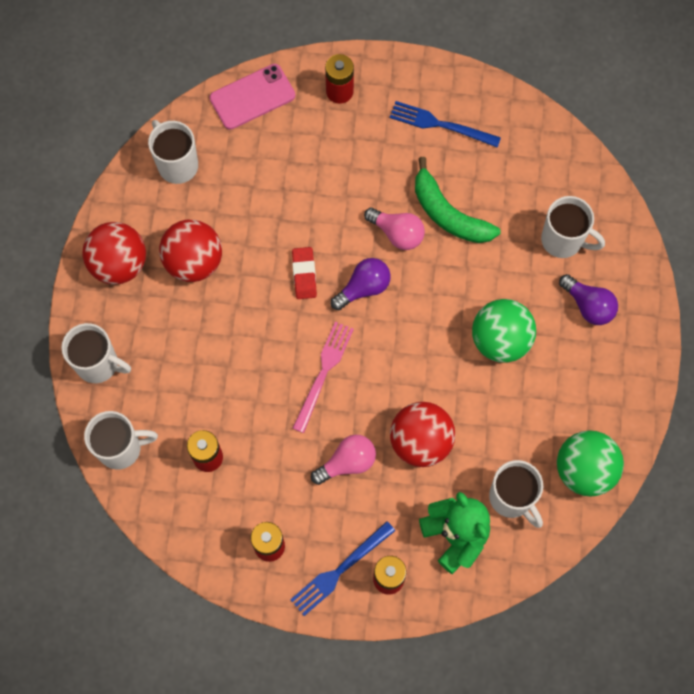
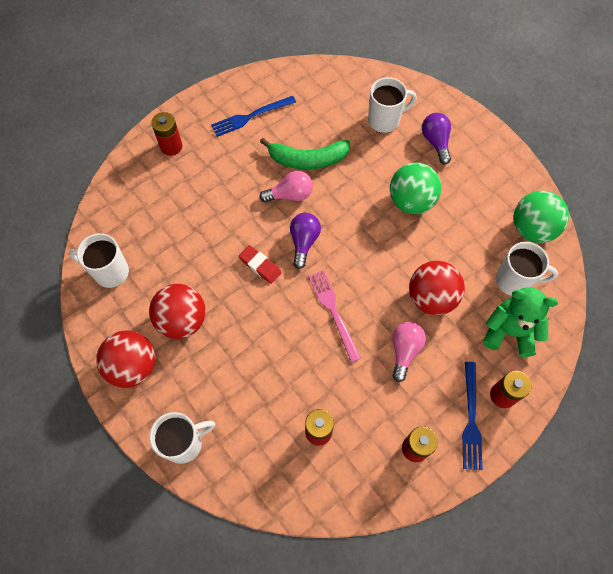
camera: 45 degrees left, 5 degrees down
(121, 448) = (256, 483): white mug -> none
(252, 97) = (119, 193): pink phone -> none
(588, 306) = (435, 142): purple light bulb -> purple light bulb turned 105 degrees counterclockwise

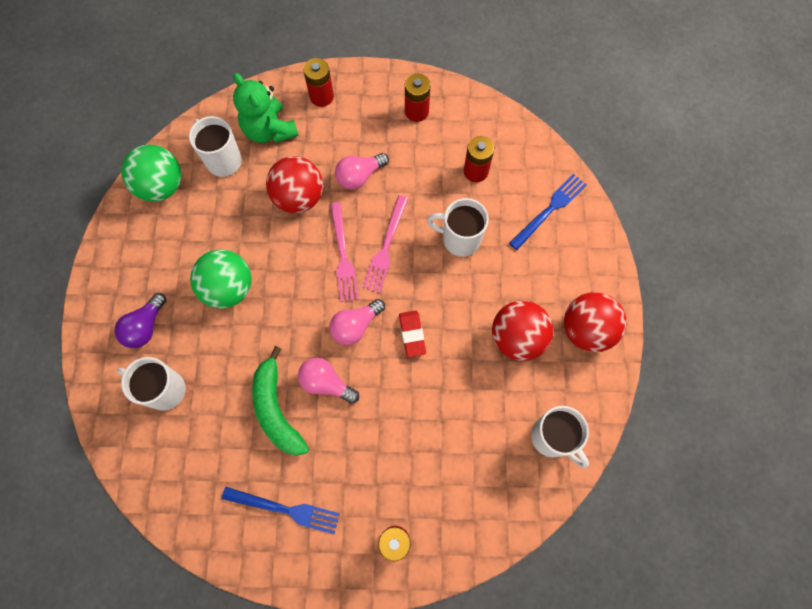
camera: 140 degrees left, 5 degrees up
(184, 443) = (584, 238): white mug -> white mug (460, 239)
(304, 242) = (355, 326): purple light bulb -> pink light bulb
(307, 159) = (276, 408): green banana -> green banana turned 150 degrees counterclockwise
(358, 281) = (343, 255): none -> pink fork
(471, 419) = (360, 99): blue fork -> blue fork (550, 210)

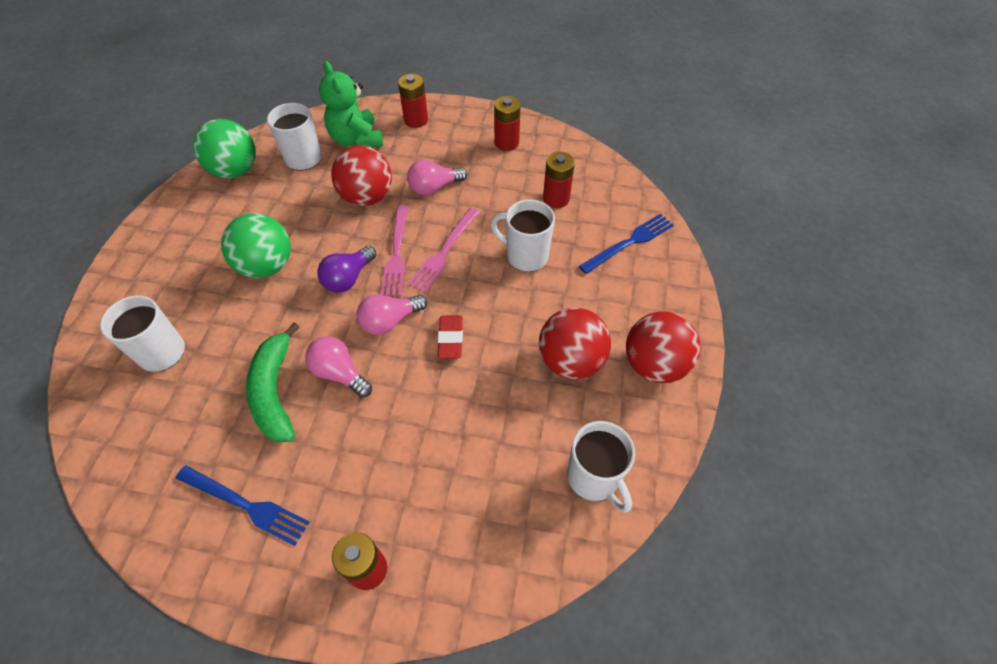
camera: 10 degrees right, 15 degrees down
(145, 327) = (167, 288): purple light bulb -> purple light bulb (348, 278)

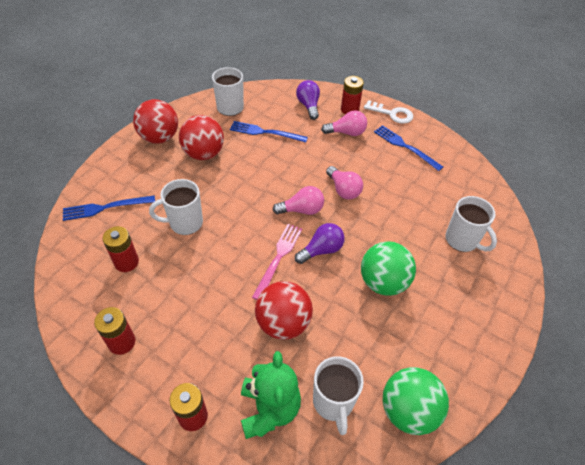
camera: 160 degrees left, 5 degrees down
(275, 391) = (385, 193): green banana -> none
(277, 594) = (392, 114): none -> white key
(434, 187) = (219, 312): pink light bulb -> pink light bulb (346, 132)
(444, 252) = (242, 247): pink fork -> none
(450, 339) = (267, 187): red eraser -> none
(453, 545) = (308, 106): none -> purple light bulb
(502, 441) = (265, 132): none -> blue fork
(525, 256) = (185, 223): white mug -> white mug turned 120 degrees clockwise

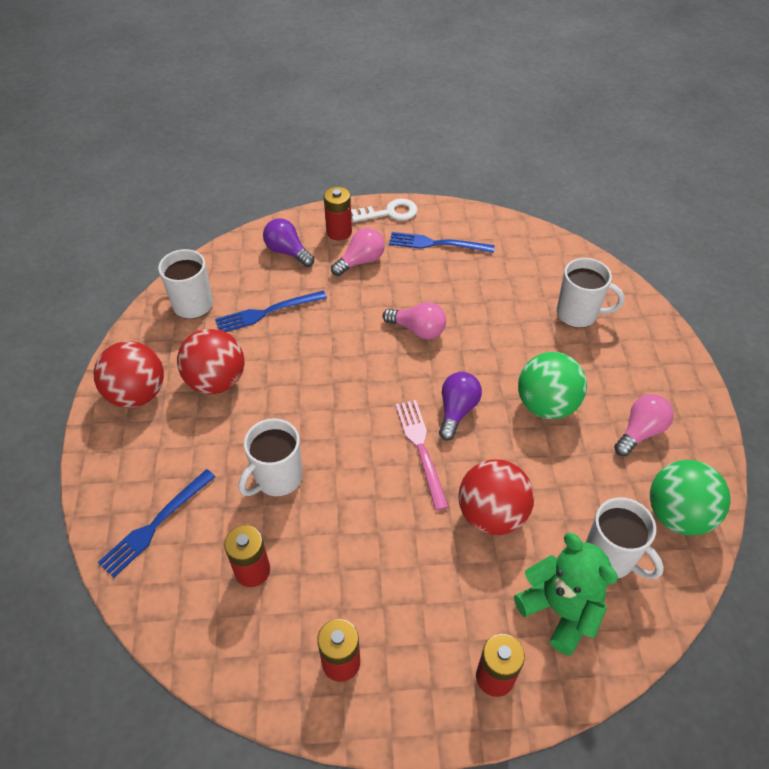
camera: 35 degrees left, 0 degrees up
(302, 210) = (395, 379): pink light bulb -> pink light bulb (640, 432)

